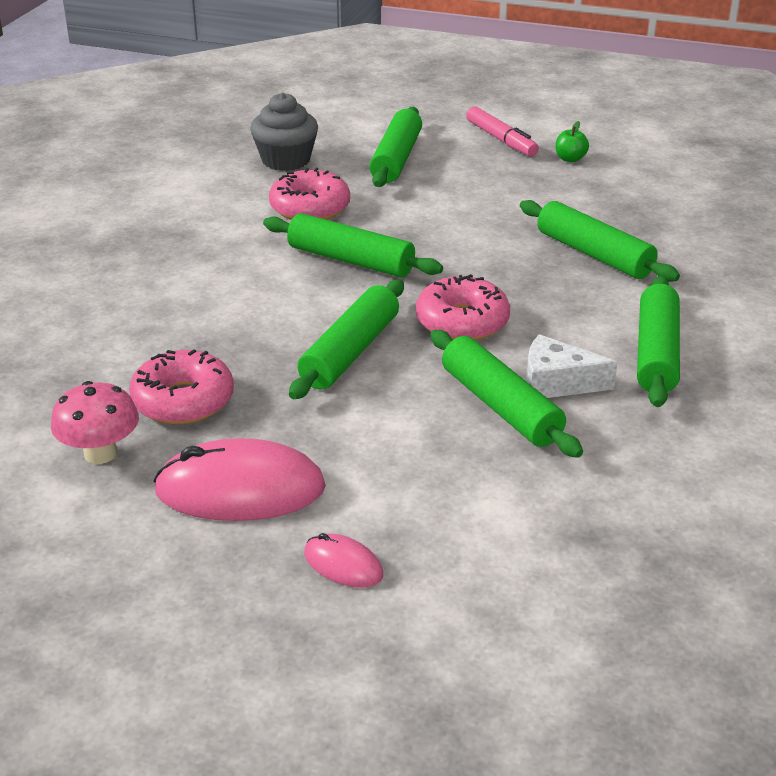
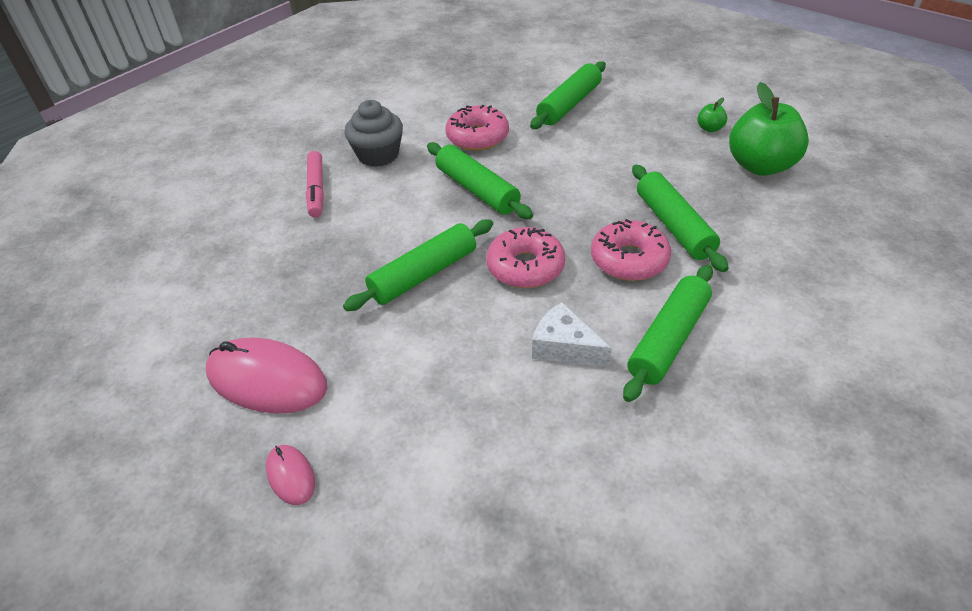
camera: 25 degrees right, 10 degrees up
(100, 453) = (200, 319): pink mushroom -> none
(183, 400) = (282, 288): pink donut -> pink donut (629, 260)
(286, 160) = (487, 92): grey cupcake -> grey cupcake (378, 155)
(500, 406) = (504, 358): green rolling pin -> none
(501, 140) = (662, 101): pink marker -> pink marker (316, 190)
(645, 185) = (760, 166): none -> green apple

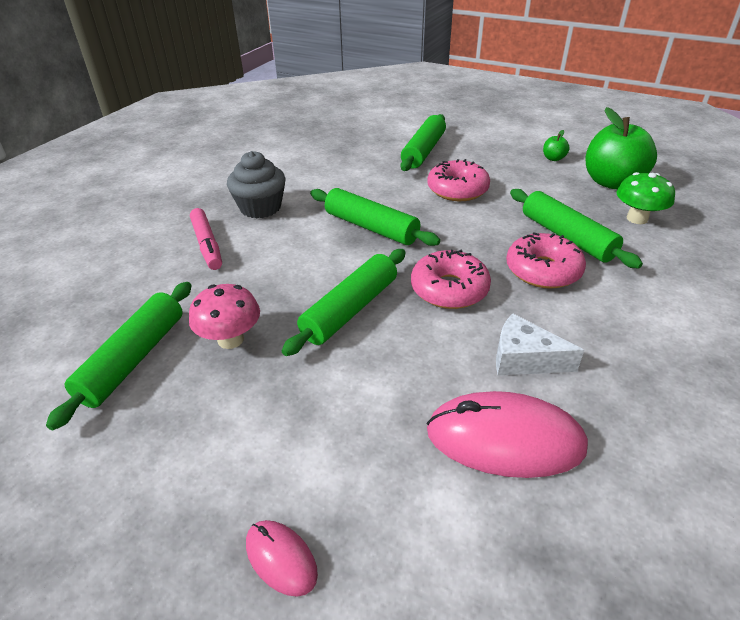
camera: 15 degrees left, 5 degrees down
(267, 379) = (214, 446): pink mouse -> pink mouse (505, 439)
(308, 288) = (230, 339): none -> pink mushroom
(477, 137) = (351, 183): pink donut -> pink donut (457, 190)
(668, 339) = (618, 336): green rolling pin -> green rolling pin (133, 359)
(764, 214) = (637, 218): none -> green mushroom

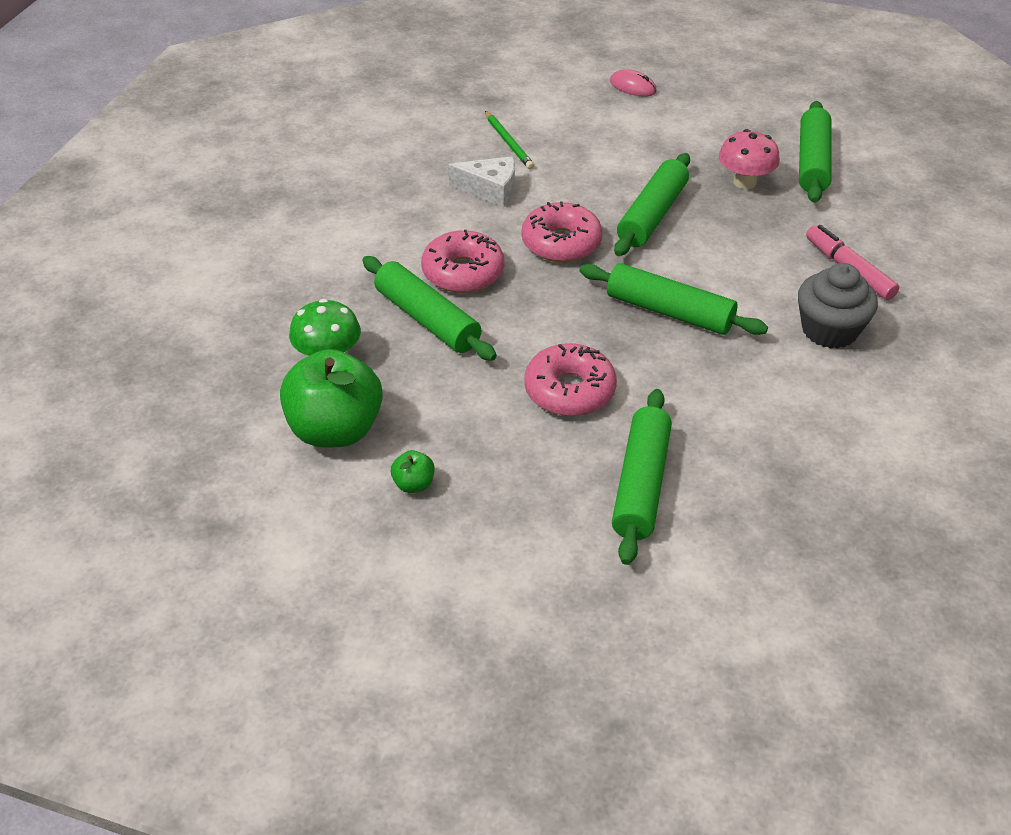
camera: 170 degrees right, 5 degrees up
(505, 439) = (508, 142): pink mouse -> green pencil

